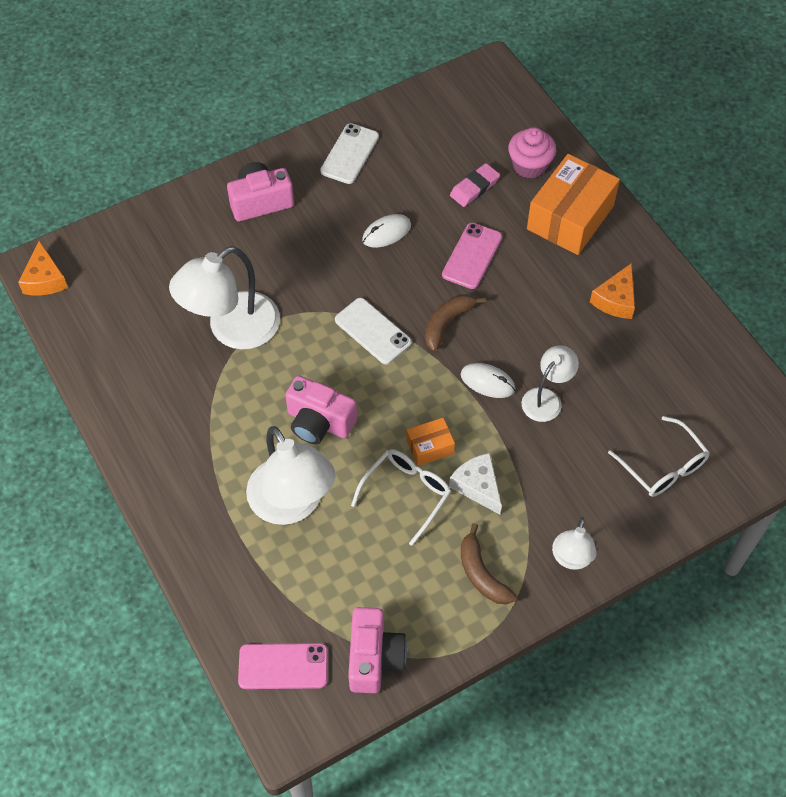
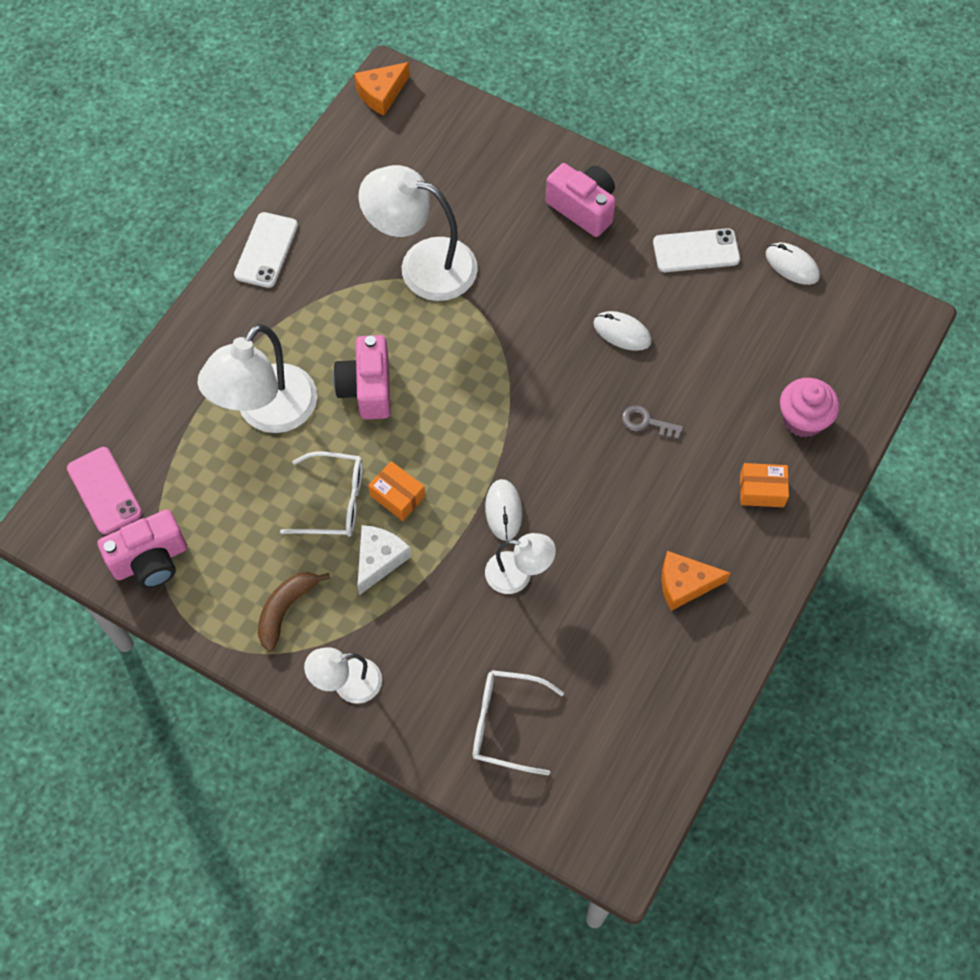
camera: 60 degrees right, 5 degrees up
(372, 331) = (497, 380): white phone -> white phone (266, 250)
(402, 107) = (792, 265): none -> white mouse
(447, 323) = (549, 440): brown banana -> none
(472, 256) = (646, 422): pink phone -> grey key
(474, 188) = (735, 382): pink eraser -> none
(570, 217) = (761, 490): orange box -> orange box, size x0.48
(663, 466) = (505, 724): white glasses -> white glasses turned 75 degrees clockwise

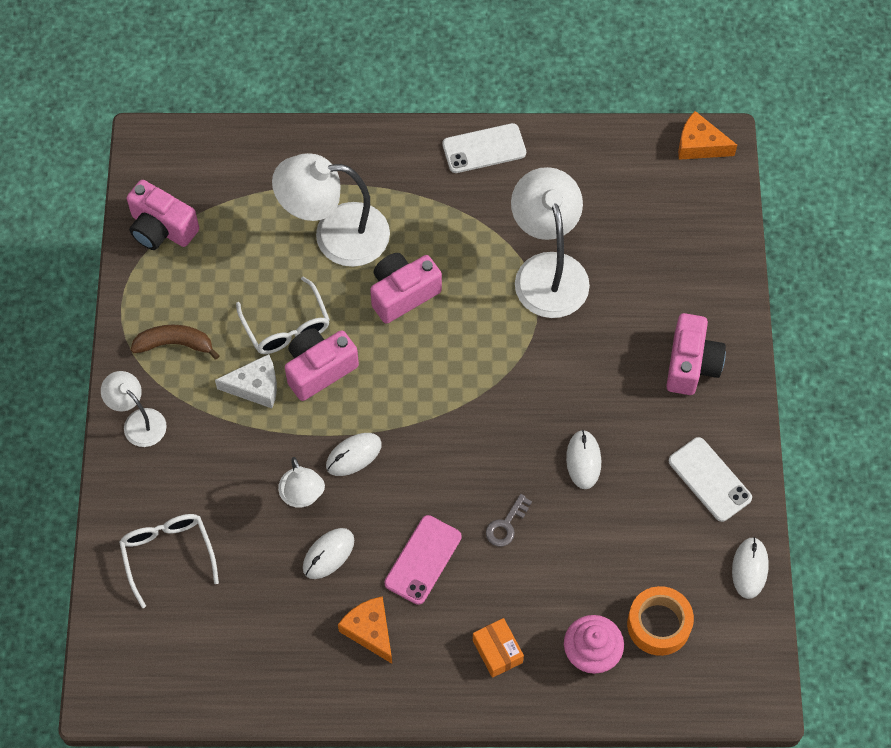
camera: 60 degrees right, 0 degrees up
(104, 491) = (200, 163): pink phone -> pink phone (423, 560)
(397, 496) = (319, 369): orange box -> pink camera
(589, 581) = (328, 554): none -> white mouse
(646, 422) = (506, 525): grey key -> grey key turned 135 degrees counterclockwise
(805, 356) = (658, 624): none -> orange tape

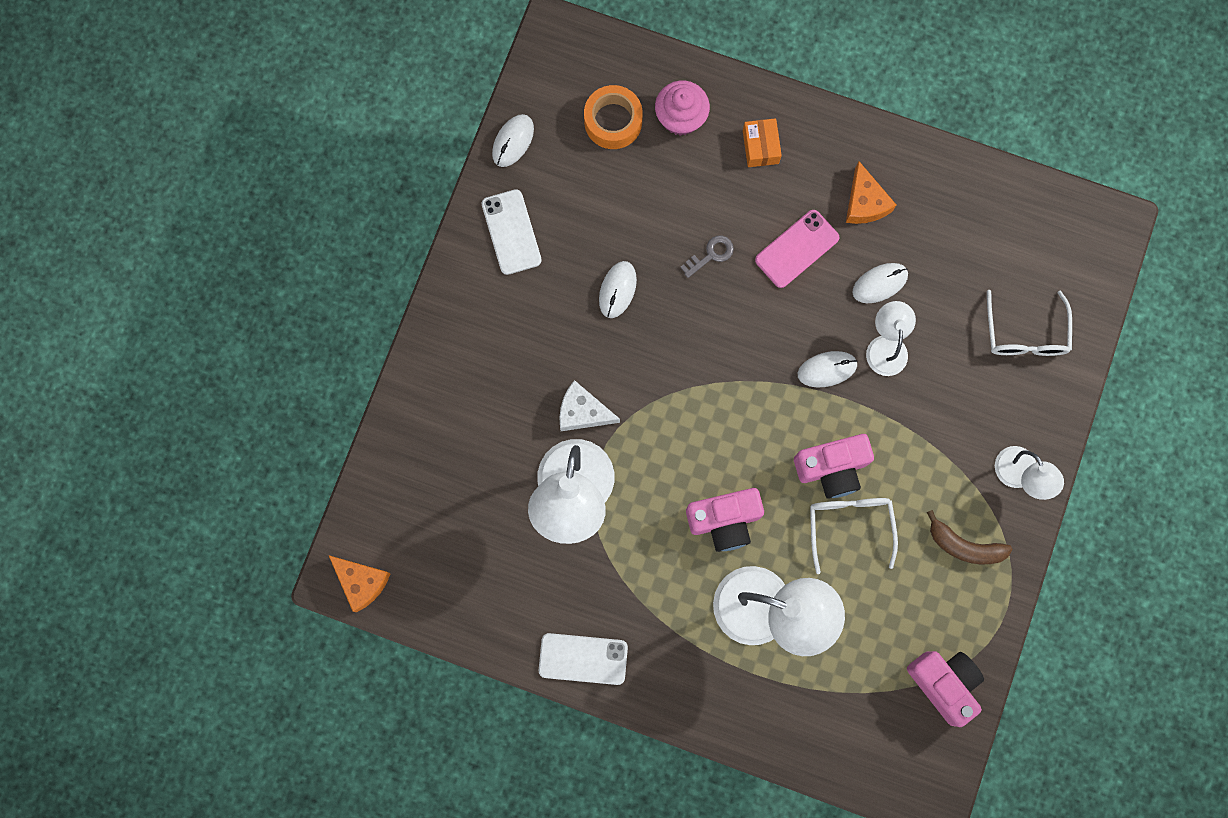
camera: 160 degrees left, 15 degrees up
(255, 386) = (898, 472): white cheese -> white cheese (583, 412)
(691, 364) = (478, 347): pink camera -> none

